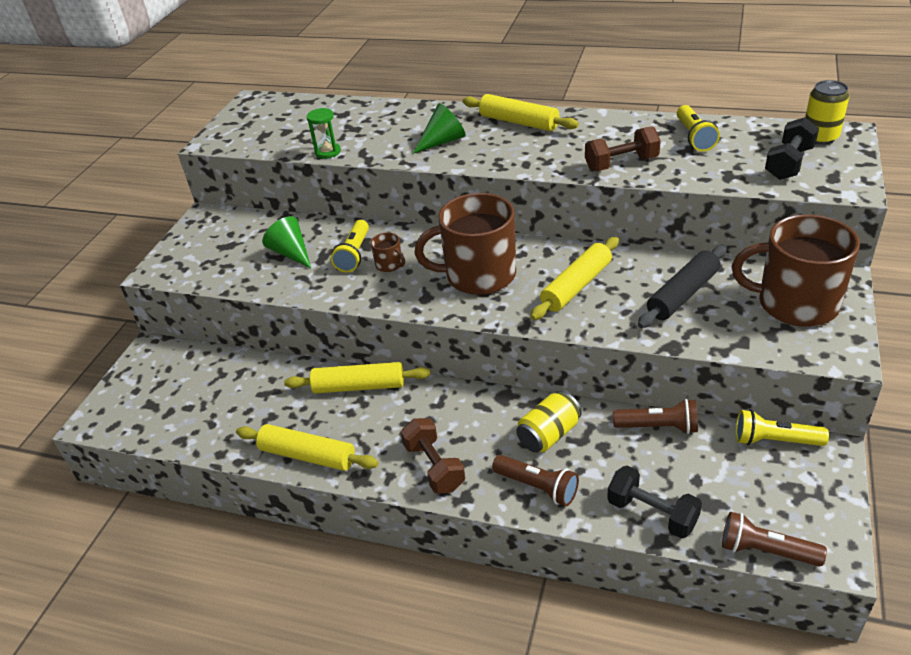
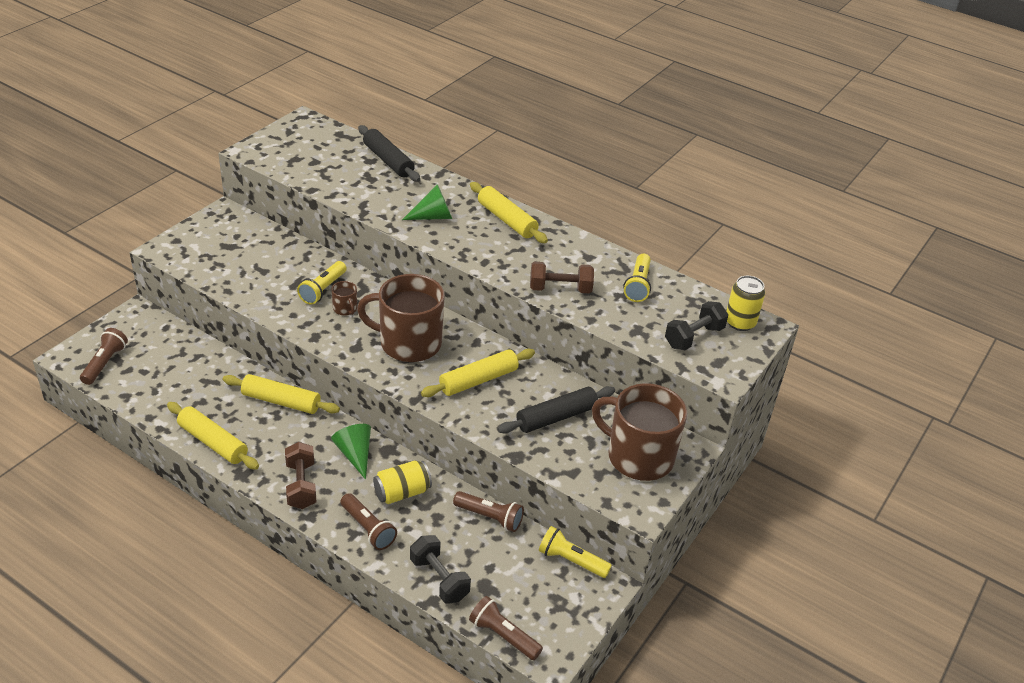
camera: 10 degrees right, 0 degrees up
(139, 414) = (105, 363): none -> brown flashlight
(291, 253) = (274, 271): green cone -> green cone (355, 454)
(327, 152) = (336, 194): green hourglass -> none
(362, 109) = (388, 161): none -> black rolling pin

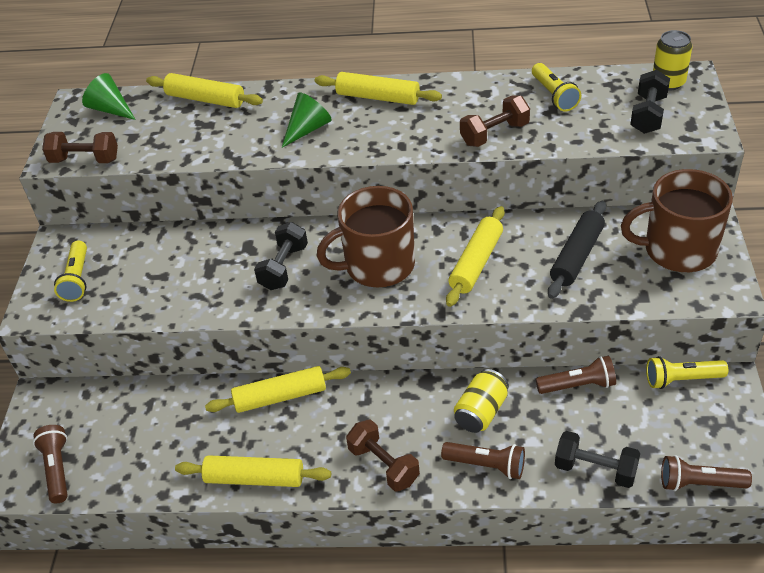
camera: 25 degrees left, 5 degrees up
(269, 161) = (85, 160): none -> brown dumbbell
(323, 290) = (242, 261): yellow flashlight -> yellow flashlight (77, 279)
(345, 309) = (283, 267): brown mug -> black dumbbell
(355, 454) = (402, 404): green cone -> green cone (110, 109)
(388, 161) = (205, 99): black rolling pin -> yellow rolling pin

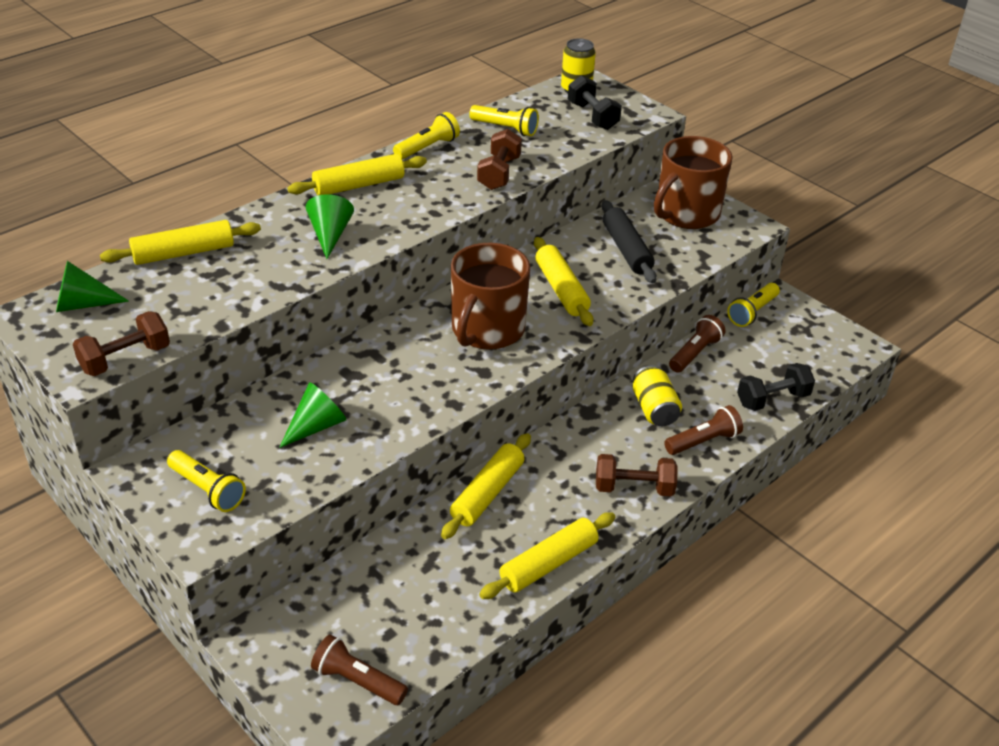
camera: 50 degrees left, 5 degrees down
(183, 273) = (316, 426): none -> green cone
(283, 267) = (407, 372): black dumbbell -> none
(469, 87) = (428, 148): none -> yellow flashlight
(699, 483) = (839, 369): brown flashlight -> none

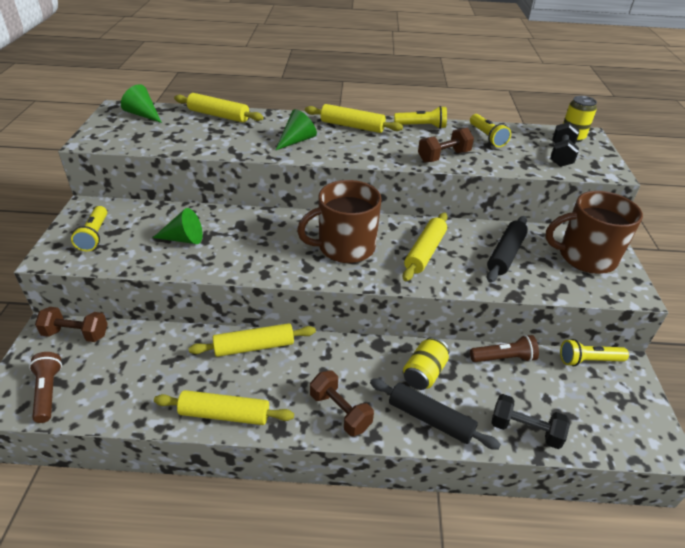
camera: 45 degrees right, 0 degrees up
(125, 359) = (115, 144): brown dumbbell -> brown dumbbell (76, 334)
(703, 441) = (430, 419): brown flashlight -> black rolling pin

